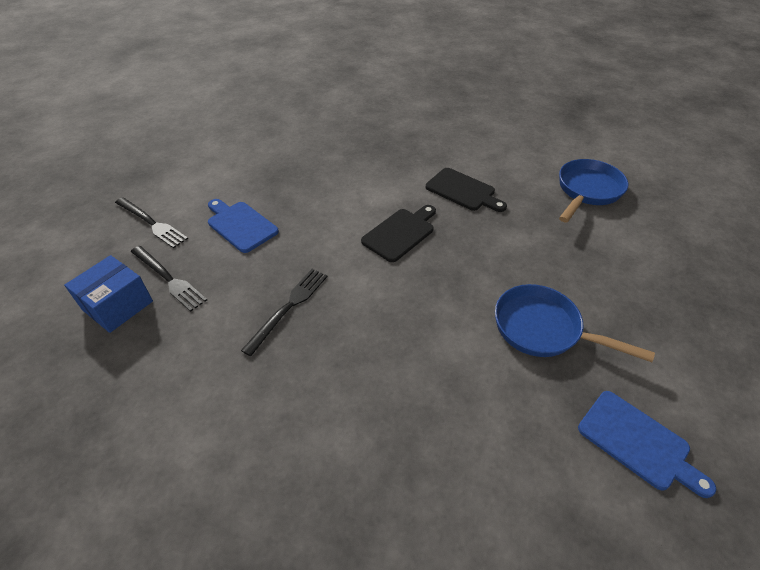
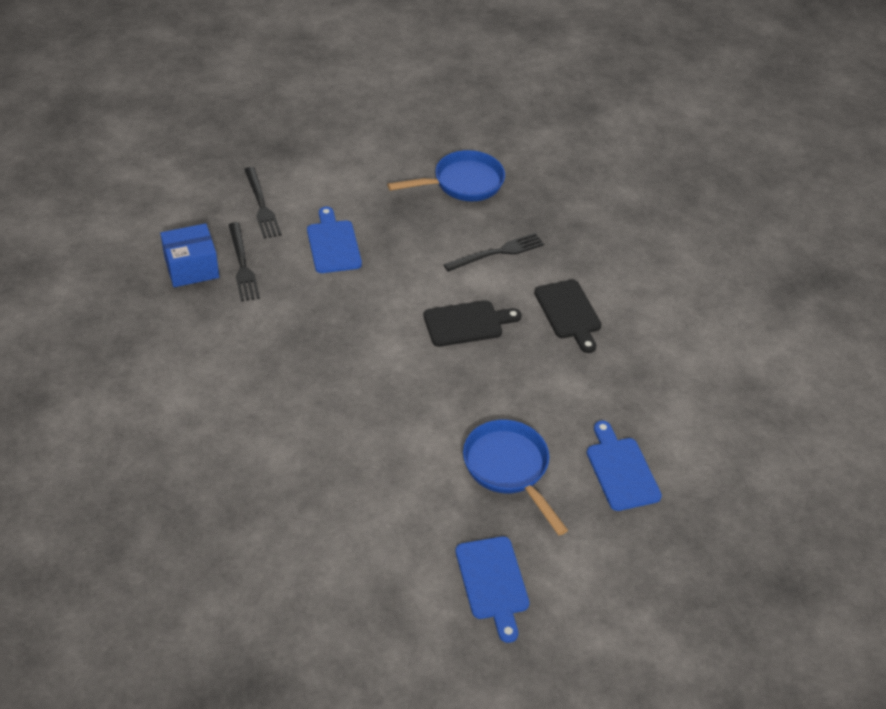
camera: 30 degrees right, 0 degrees up
(288, 307) = (317, 338): black fork -> black fork (497, 253)
(587, 191) = (700, 377): blue pan -> blue pan (462, 183)
(615, 282) = (621, 470): none -> blue cutting board

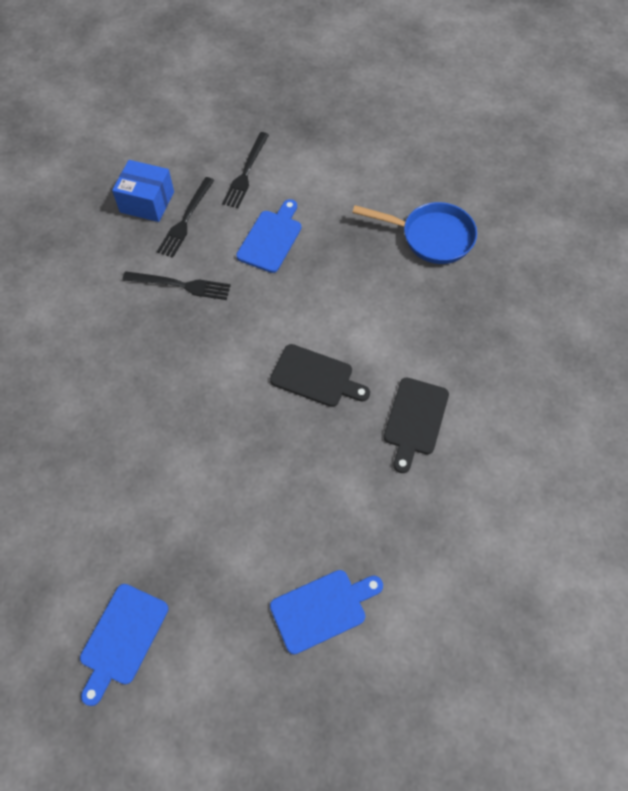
camera: 40 degrees right, 15 degrees up
(497, 253) = (402, 323): black fork -> black fork (180, 285)
(509, 469) = (228, 540): blue pan -> none
(621, 470) = (322, 609): blue cutting board -> blue cutting board turned 45 degrees clockwise

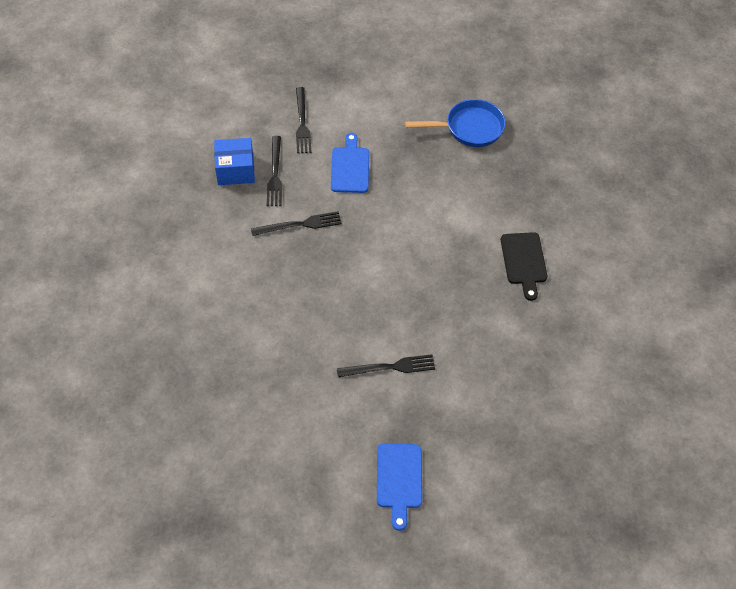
camera: 25 degrees left, 5 degrees down
(188, 491) = (390, 367): none -> black fork
(315, 377) = (438, 256): black cutting board -> none
(322, 609) = (526, 407): blue cutting board -> none

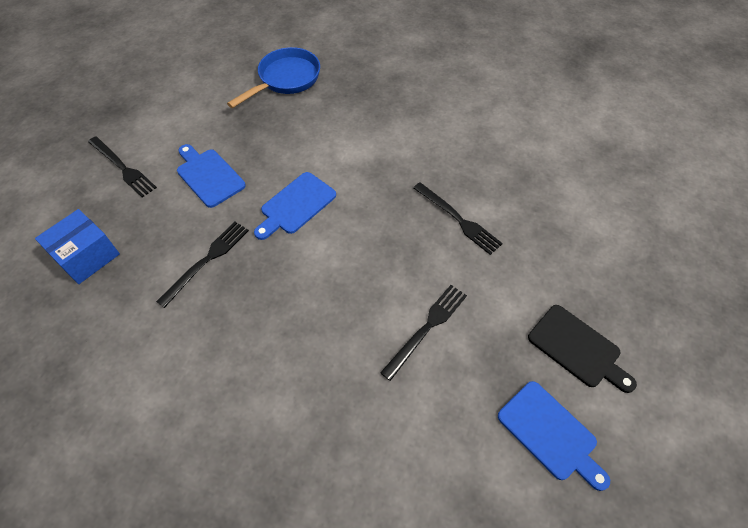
camera: 40 degrees left, 0 degrees up
(275, 174) = (135, 231): black fork -> black fork (458, 219)
(386, 229) = (296, 205): none -> blue cutting board
(524, 261) = (438, 150): black cutting board -> black cutting board (577, 348)

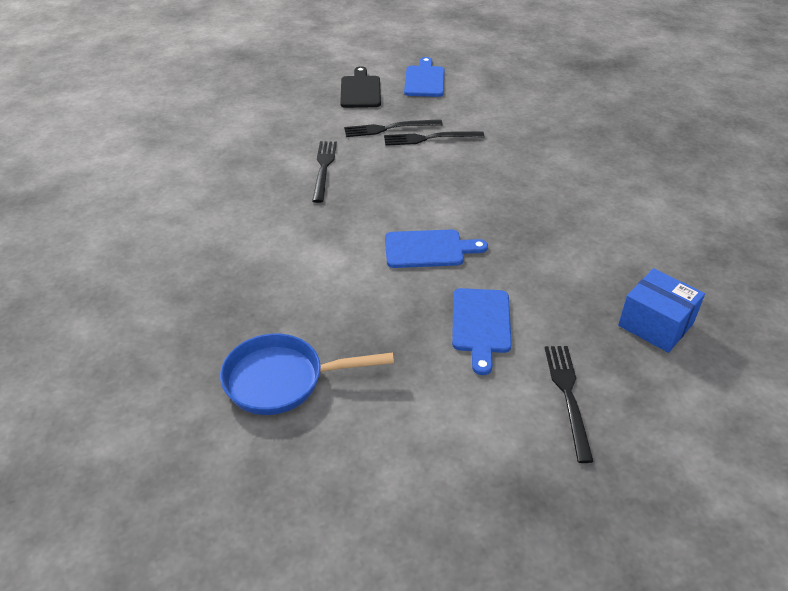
camera: 135 degrees left, 15 degrees down
(87, 256) = (655, 324): blue box -> blue box turned 45 degrees clockwise
(207, 260) = (544, 256): black fork -> black fork (389, 128)

